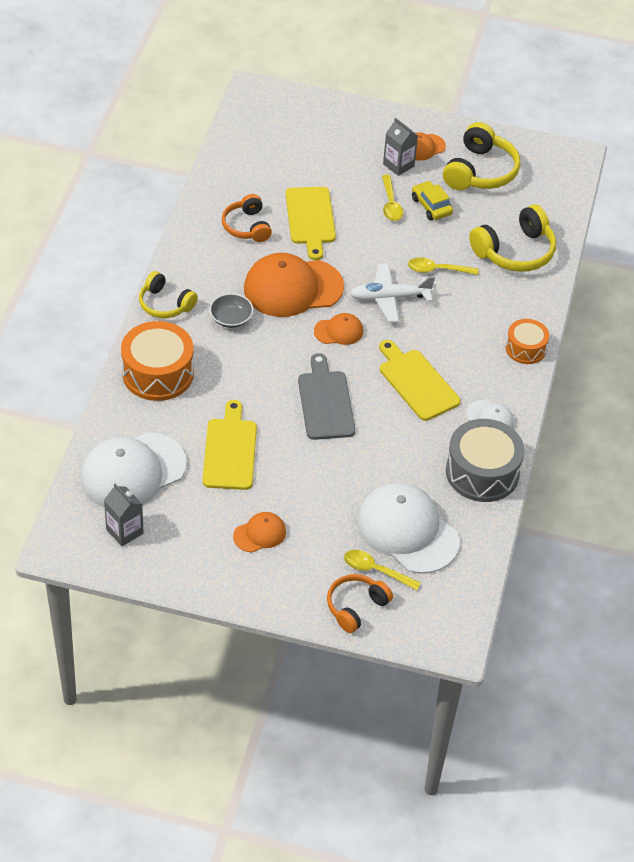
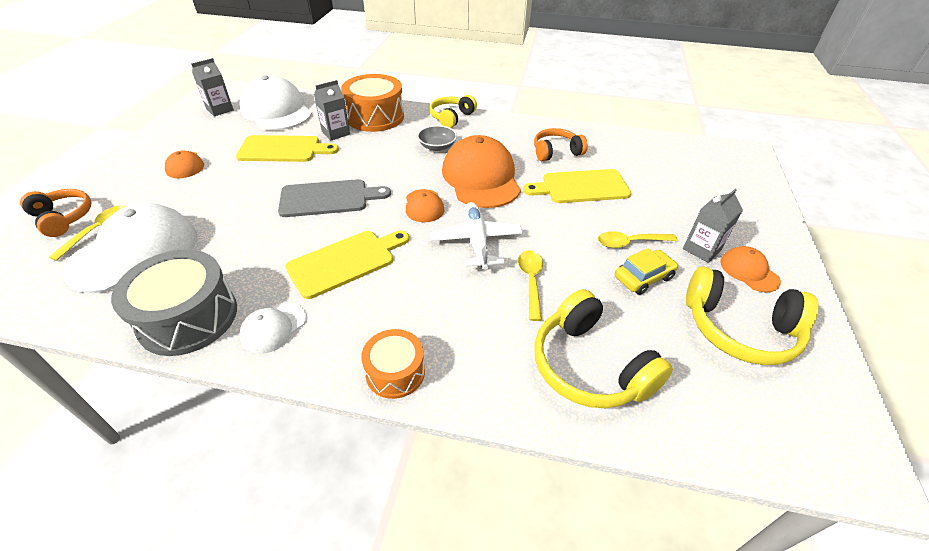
camera: 90 degrees right, 5 degrees down
(195, 407) = (336, 133): none -> grey carton

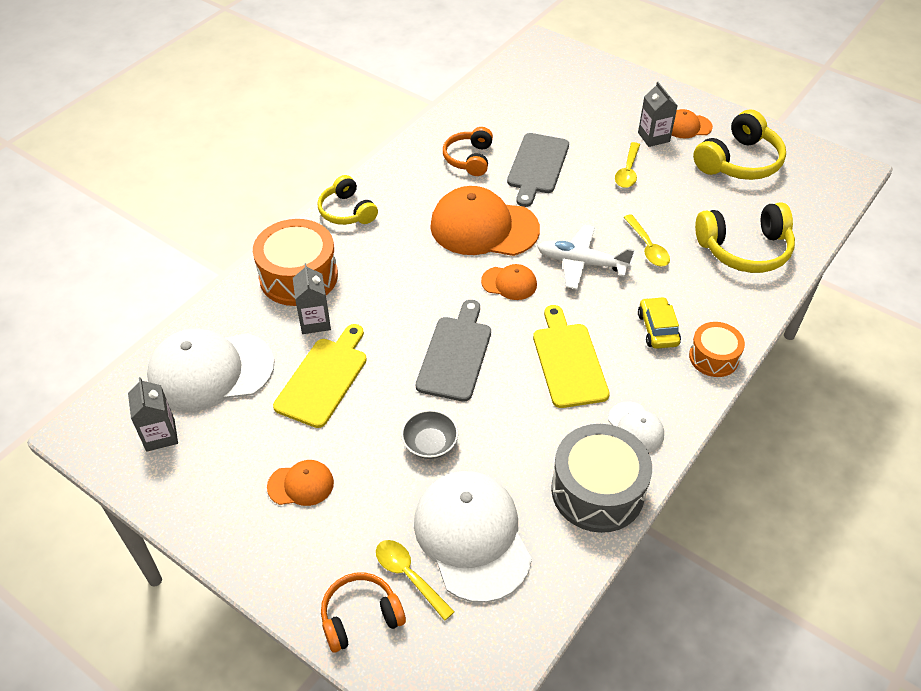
camera: 65 degrees left, 5 degrees up
(437, 146) = (404, 242): grey bowl -> grey bowl (430, 443)
(531, 281) = (648, 247): yellow spoon -> yellow spoon turned 135 degrees counterclockwise
(581, 187) = (537, 166): yellow cutting board -> grey cutting board
(643, 277) = (670, 183): yellow car -> yellow car (657, 329)

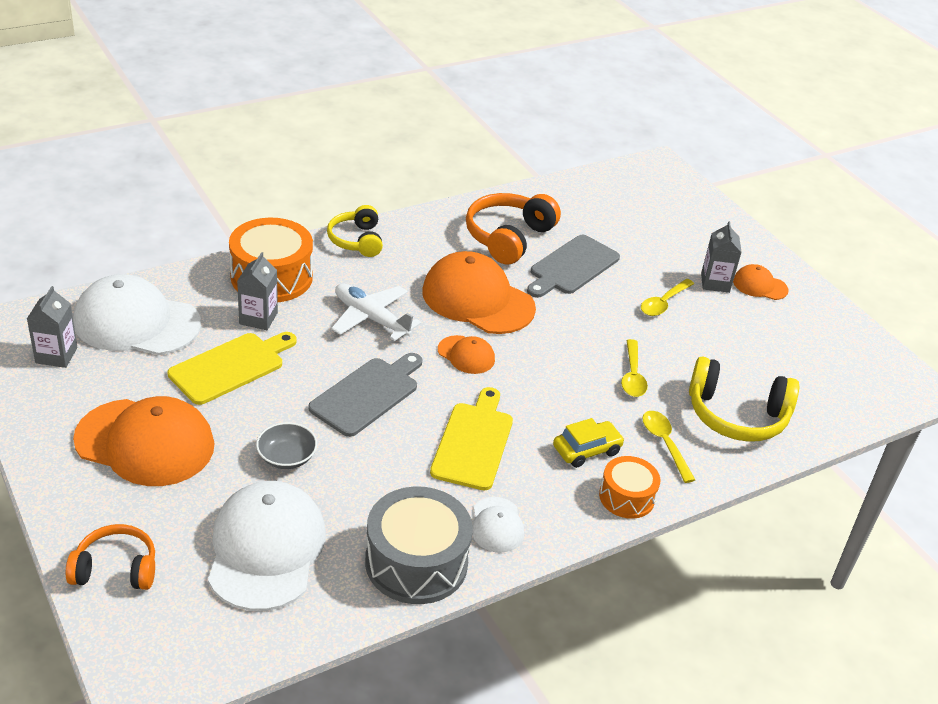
camera: 20 degrees right, 10 degrees down
(301, 485) = (145, 442): orange cap -> orange cap, size x2.06
(408, 576) = (183, 555): yellow spoon -> yellow spoon (664, 444)
(469, 159) = (508, 237): orange headphones -> orange headphones, size x1.54
(581, 263) = (552, 364): white plane -> white plane (371, 318)
(657, 329) = (586, 450): yellow car -> yellow car turned 45 degrees clockwise
(739, 162) = (792, 336): yellow headphones -> none

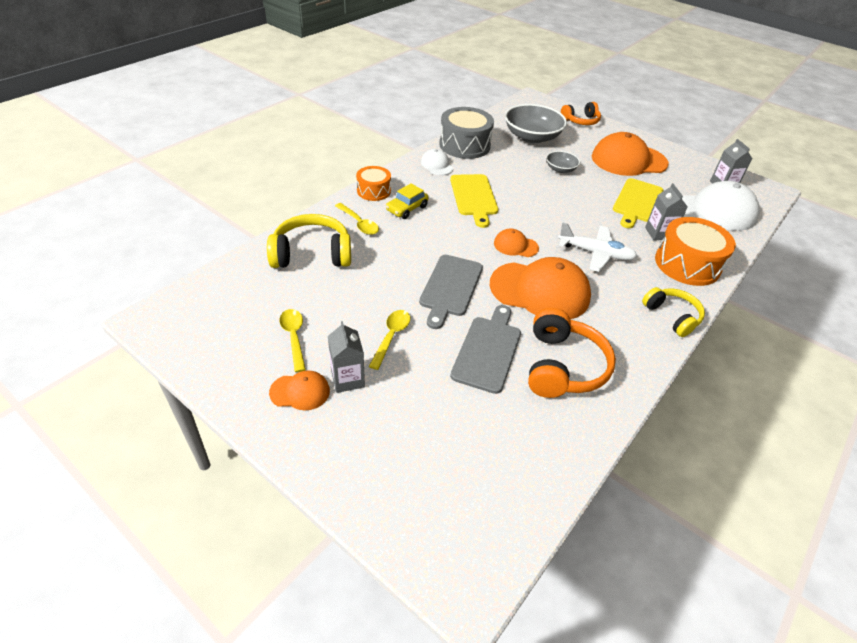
camera: 160 degrees right, 5 degrees up
(266, 549) = (532, 137): white cap -> grey bowl
(367, 394) = (552, 207): grey cutting board -> grey cutting board (450, 288)
(632, 376) = (395, 262): yellow spoon -> yellow spoon (294, 337)

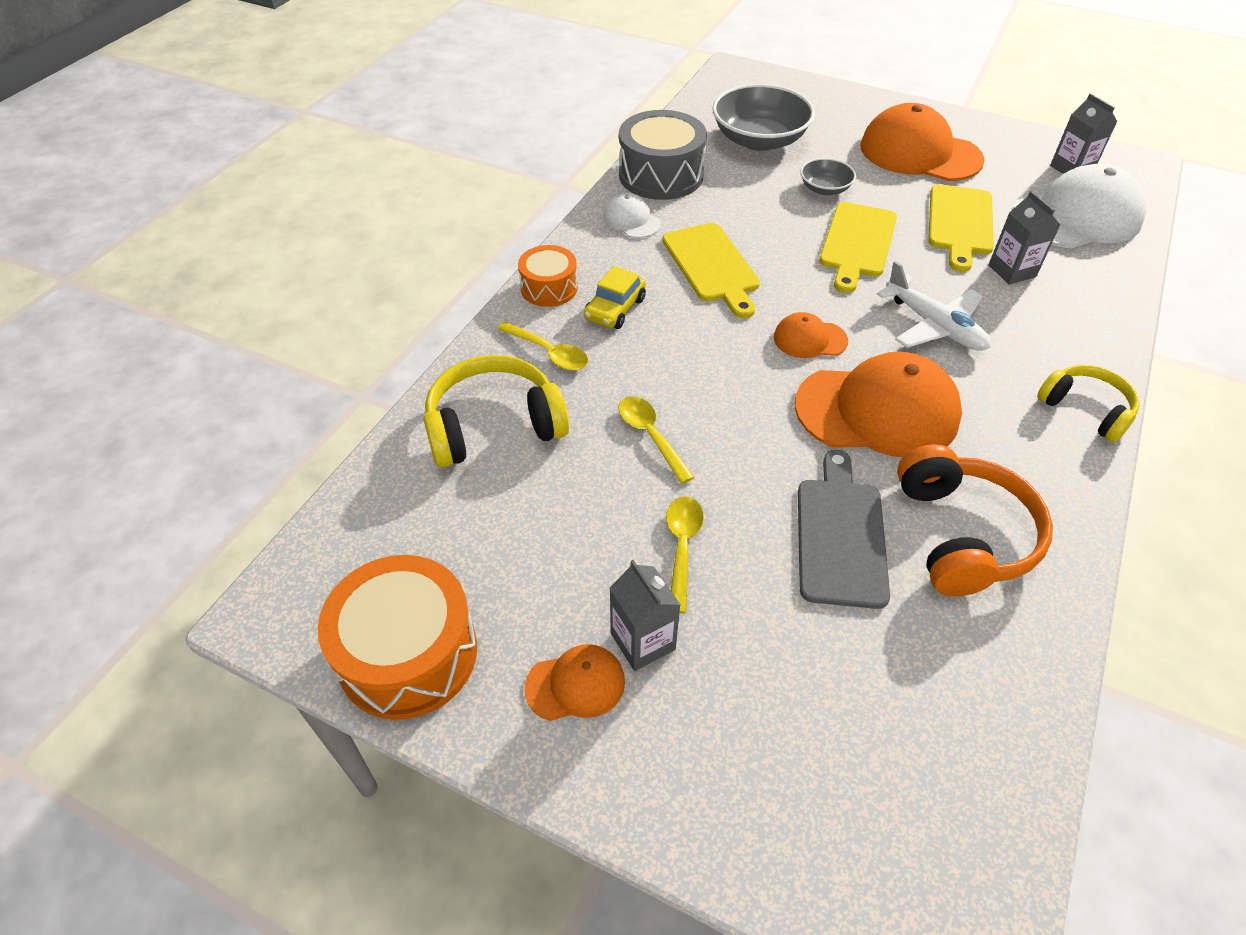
camera: 10 degrees left, 5 degrees up
(294, 337) = (525, 587): yellow spoon -> yellow spoon (650, 436)
(450, 288) = (739, 437): grey cutting board -> none
(567, 201) = (857, 243): none -> yellow cutting board
(581, 121) = (822, 97): orange headphones -> none
(596, 253) = (934, 326): white plane -> white plane turned 45 degrees clockwise
(628, 160) = (919, 153): orange cap -> orange cap turned 45 degrees clockwise
(687, 264) = (1073, 315): orange drum -> orange drum (408, 654)

